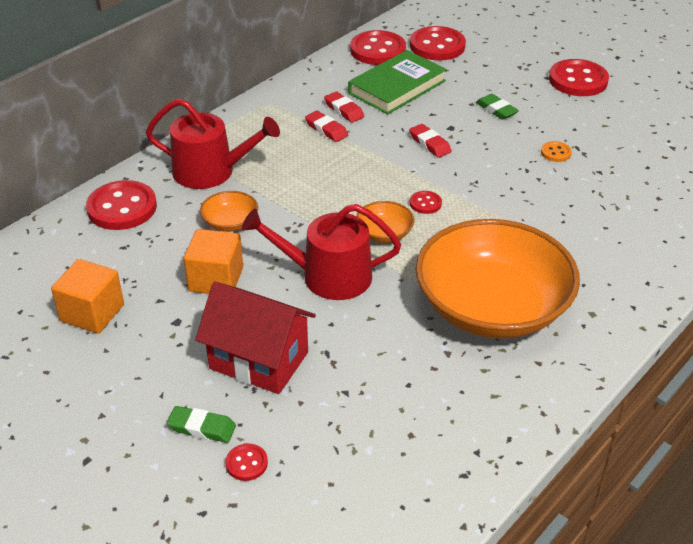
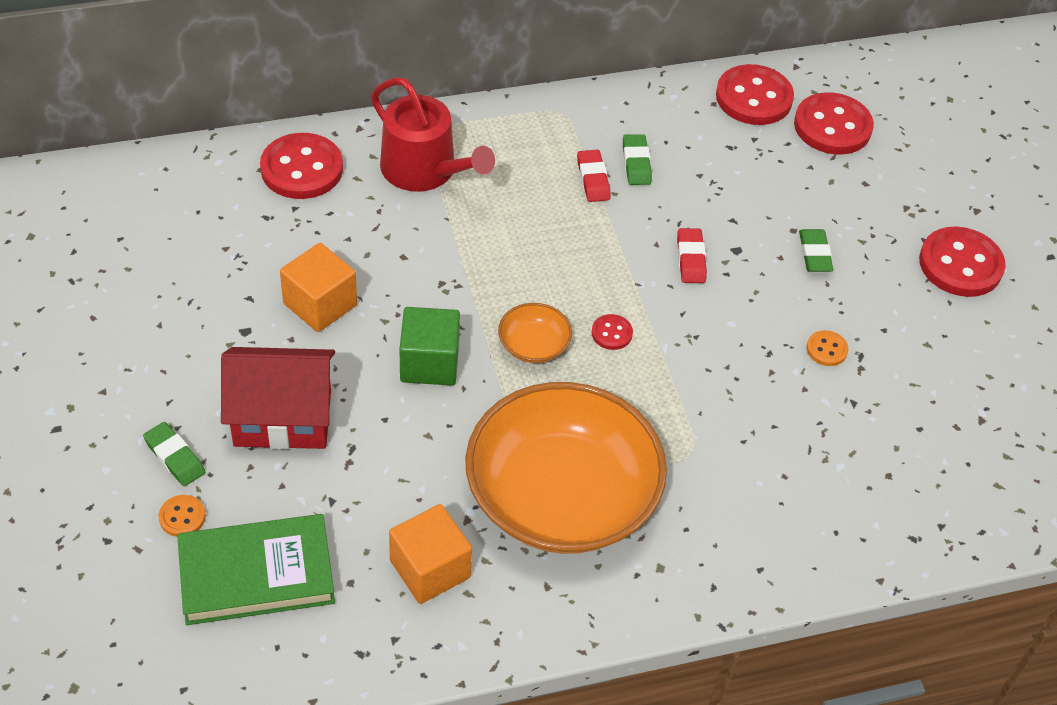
camera: 30 degrees right, 10 degrees up
(92, 313) = (179, 277): orange cube -> orange cube (430, 569)
(230, 222) = (390, 244): orange bowl -> none
(246, 463) = (182, 517): red button -> orange button
(259, 360) = (282, 418): red house -> red house turned 60 degrees counterclockwise
(327, 276) = (429, 363): red watering can -> green cube
(344, 110) = (636, 163): red eraser -> green eraser
(397, 87) = (727, 162): green book -> green book (256, 574)

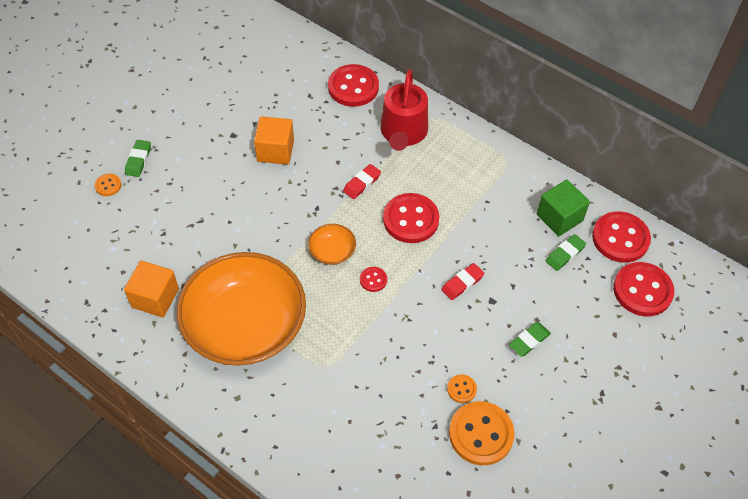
camera: 55 degrees right, 5 degrees up
(256, 574) = (99, 233): green book -> none
(282, 418) = (194, 183): red house -> none
(429, 363) = (280, 216): green cube -> green cube (559, 217)
(593, 179) = (473, 204): red eraser -> red eraser (362, 183)
(636, 163) = (506, 215): green eraser -> green eraser (565, 254)
(895, 369) = (481, 434): none -> orange button
(960, 264) = (602, 423): red button -> red button (411, 219)

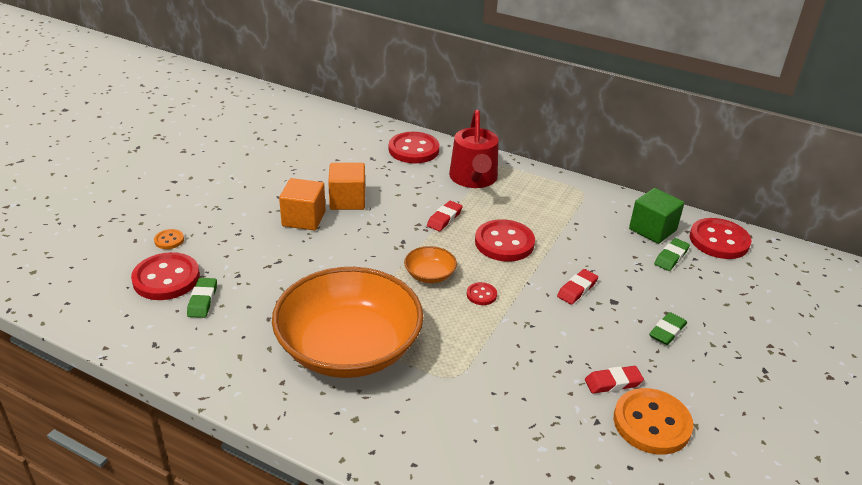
camera: 10 degrees left, 20 degrees down
(138, 160) = (200, 218): green eraser -> green eraser (202, 300)
(155, 298) = (238, 333): orange cube -> orange cube (304, 219)
(461, 389) = (613, 382): orange button -> red eraser
(642, 290) = (761, 279): red button -> red button (166, 278)

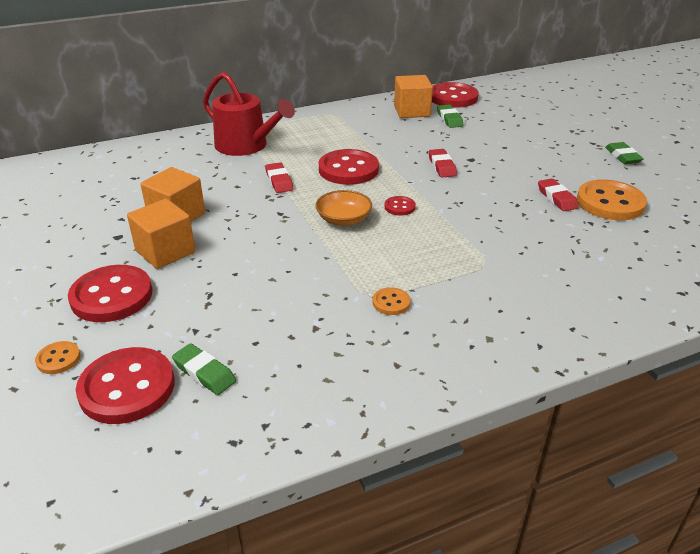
camera: 50 degrees left, 0 degrees up
(349, 347) = (391, 302): orange bowl -> orange button
(413, 150) = (159, 153): red button -> red button (112, 296)
(613, 382) = (556, 198): red eraser -> red eraser turned 45 degrees counterclockwise
(652, 230) = (412, 111): green cube -> orange cube
(667, 331) = (524, 155): green eraser -> green eraser (623, 156)

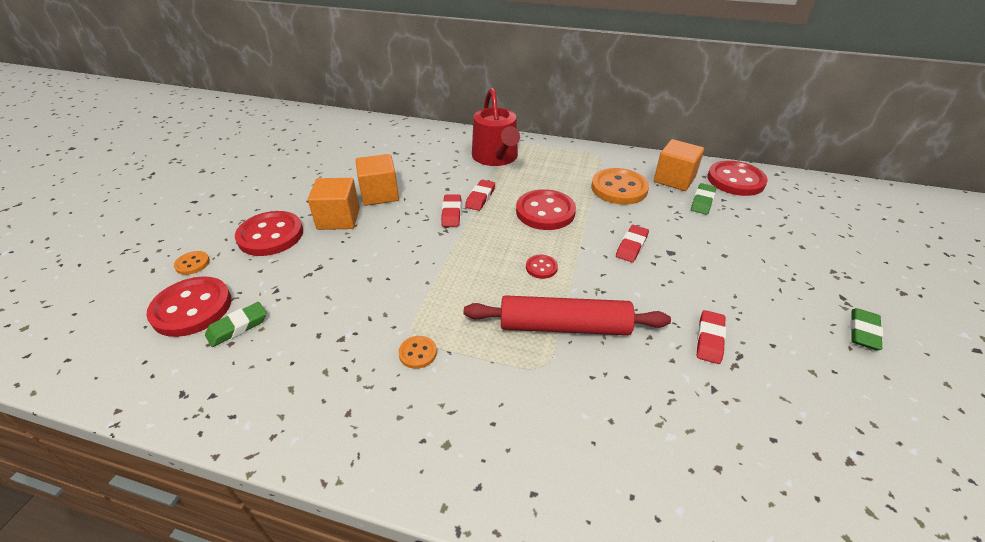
camera: 40 degrees right, 5 degrees up
(204, 373) = (237, 327): green eraser -> green eraser turned 60 degrees clockwise
(271, 202) = (451, 213): none -> red eraser
(343, 219) = (482, 255): orange bowl -> none
(466, 234) = (564, 326): none -> red rolling pin
(610, 202) = (769, 379): orange button -> orange button (619, 188)

